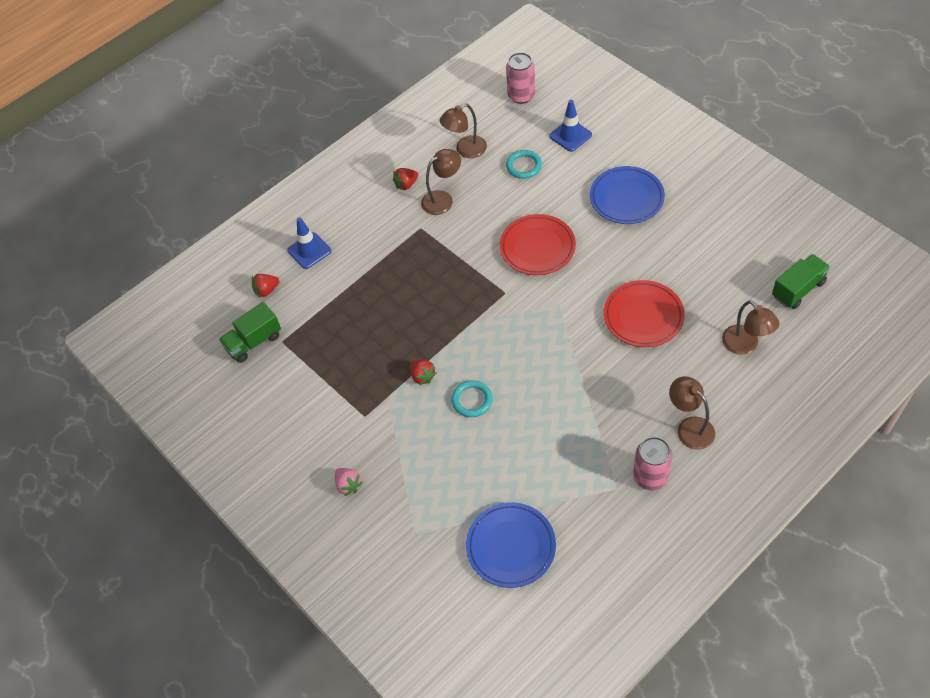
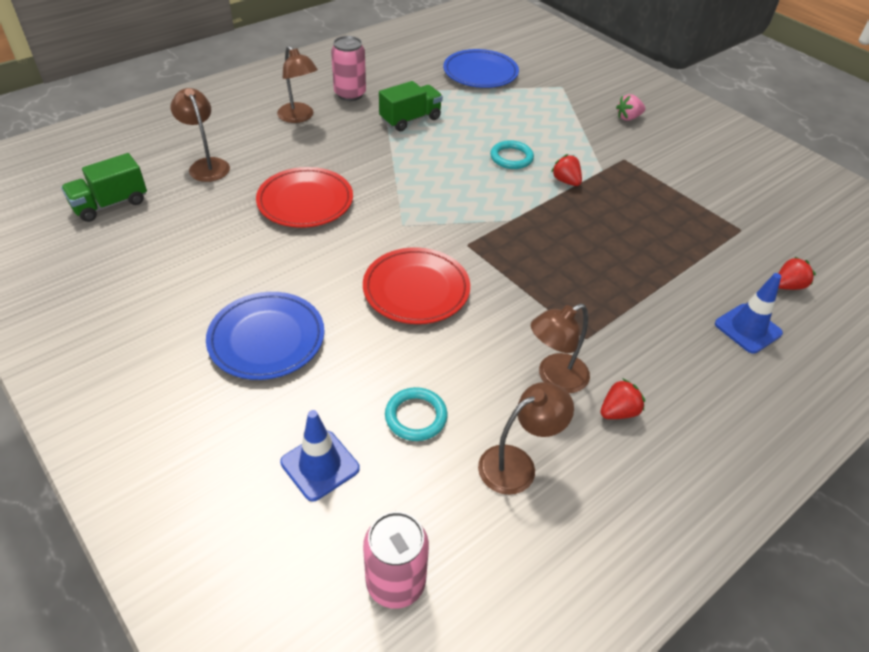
camera: 175 degrees right, 10 degrees down
(254, 342) = (777, 233): green truck -> green truck (410, 119)
(348, 485) = (628, 118): pink strawberry -> pink strawberry turned 75 degrees counterclockwise

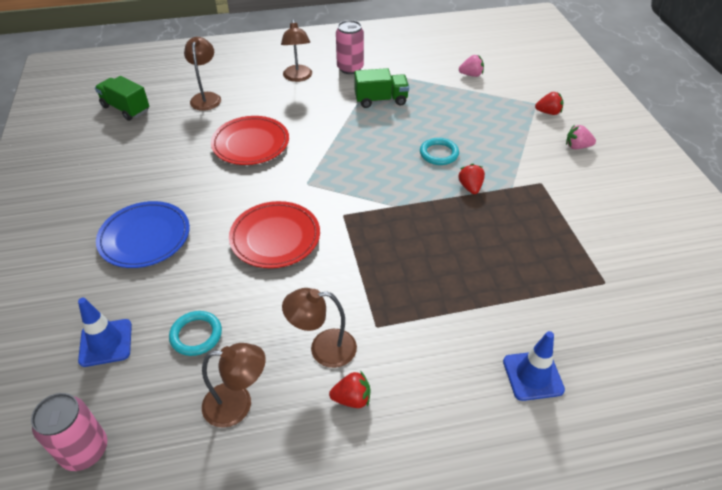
camera: 30 degrees right, 0 degrees up
(110, 204) = (126, 109): green truck -> green truck turned 45 degrees clockwise
(480, 73) = (471, 75): blue plate -> pink strawberry
(788, 286) = (609, 352): red strawberry -> red strawberry (548, 112)

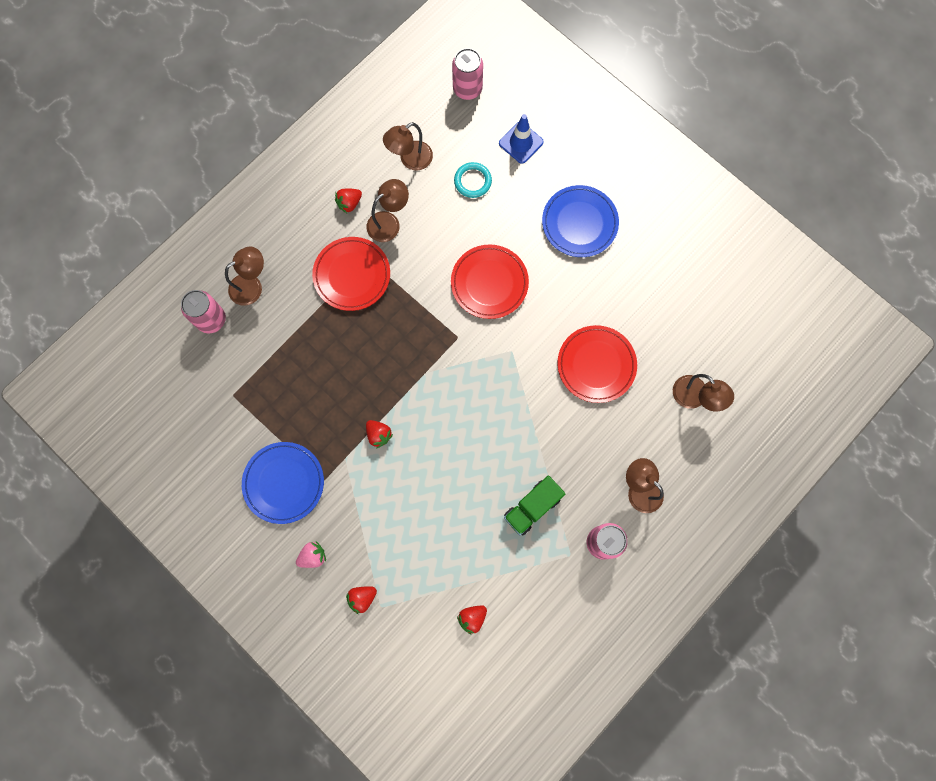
camera: 145 degrees right, 30 degrees up
(126, 109) = (747, 334): green truck -> none
(406, 320) = (352, 275): none -> red plate
(439, 154) = (429, 461): turquoise ring -> none
(471, 75) = (472, 618): pink strawberry -> red strawberry
(533, 375) = (252, 286): blue traffic cone -> brown lamp
(580, 197) = (284, 483): none -> blue plate
(603, 367) = (211, 319): none -> pink can

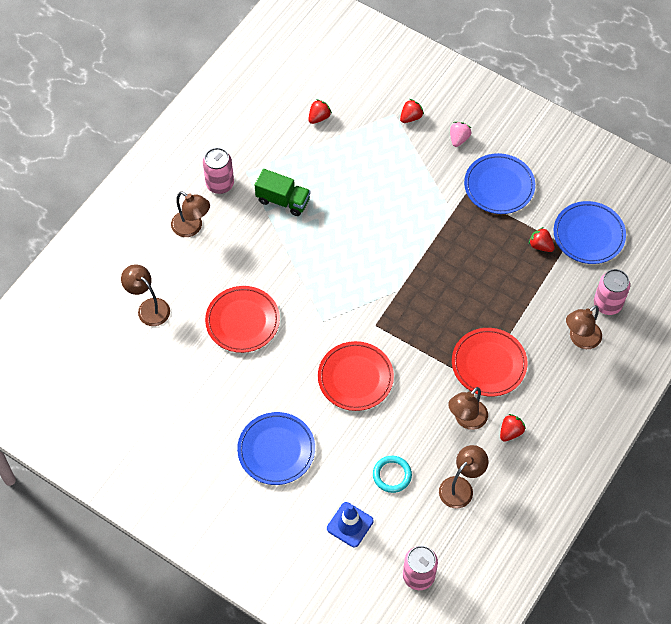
camera: 170 degrees right, 15 degrees down
(204, 403) = (588, 235): none -> blue plate
(313, 556) = (459, 139): pink strawberry -> pink strawberry turned 150 degrees clockwise
(379, 435) = (428, 234): red strawberry -> red strawberry (540, 245)
(532, 507) = (283, 200): green truck -> green truck turned 75 degrees clockwise

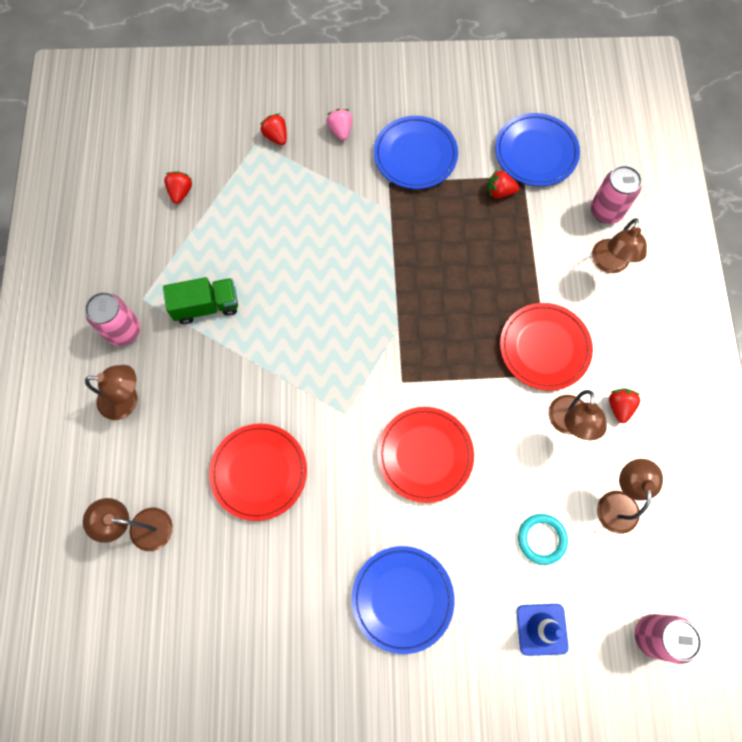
camera: 35 degrees left, 10 degrees up
(411, 117) = (276, 136): red strawberry -> red strawberry turned 45 degrees counterclockwise

